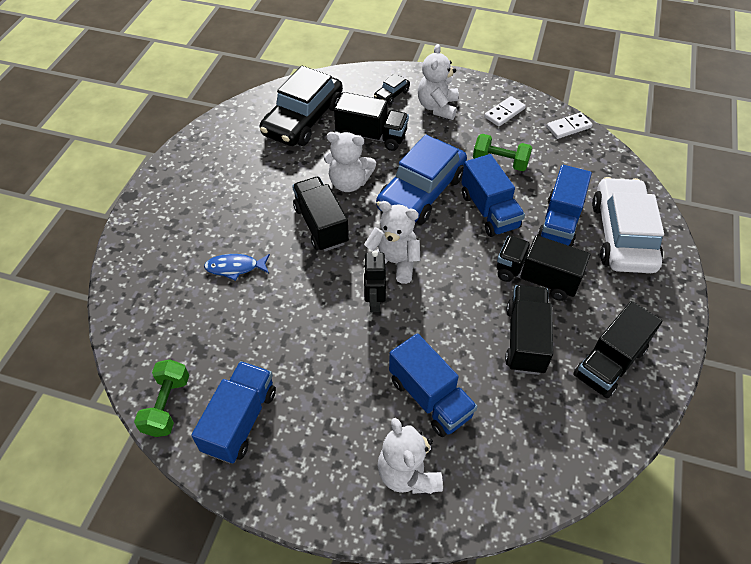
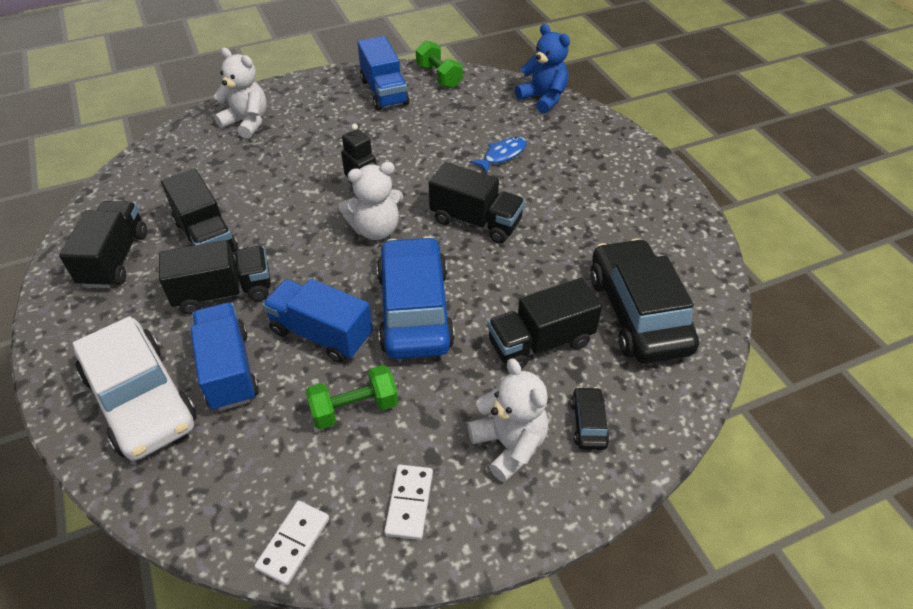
camera: 140 degrees right, 5 degrees down
(126, 304) = (543, 98): none -> blue teddy bear
(349, 183) = (498, 273): white teddy bear -> none
(430, 397) = (262, 162): blue truck -> none

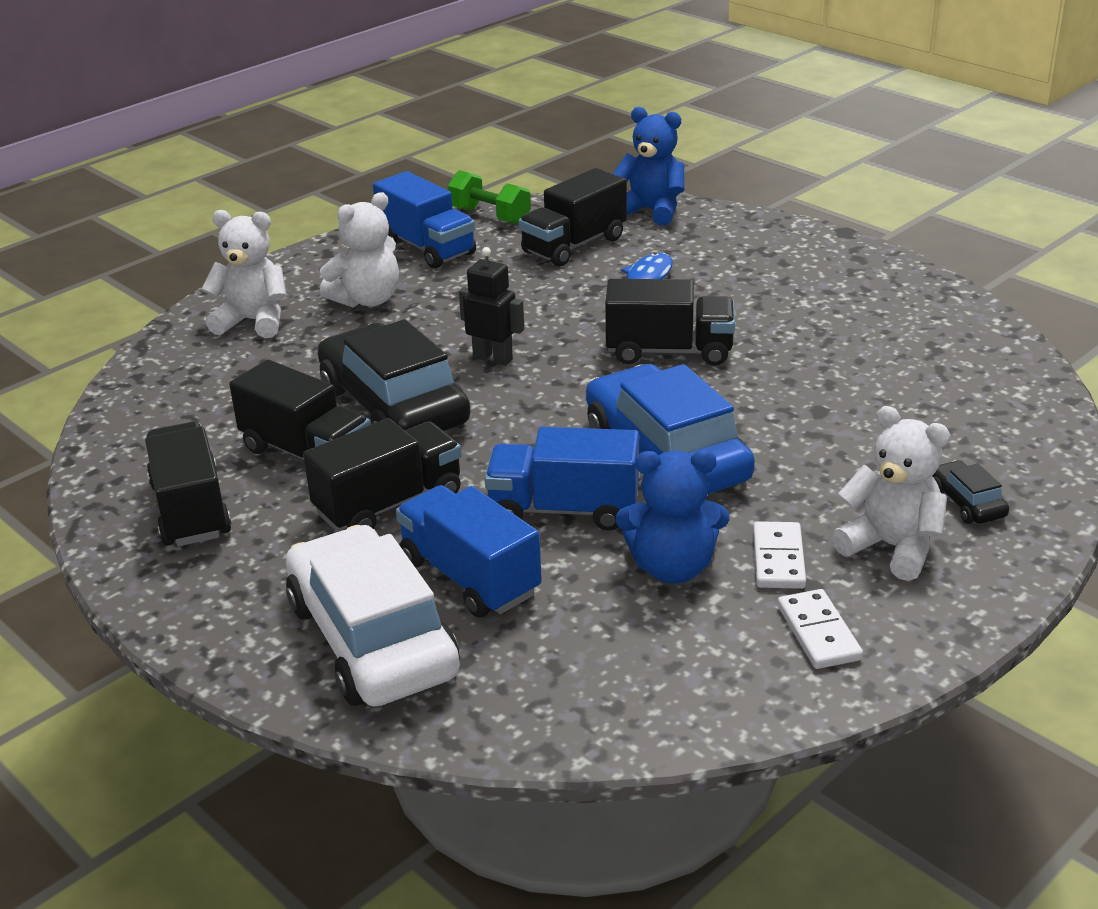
camera: 20 degrees left, 15 degrees down
(141, 399) = (372, 639): white car -> white car turned 150 degrees counterclockwise
(293, 543) = (708, 711): white domino -> white domino (778, 559)
(354, 408) = (672, 567): green dumbbell -> blue teddy bear
(376, 229) = (543, 390): white teddy bear -> white teddy bear (367, 300)
(540, 342) = (849, 446): black truck -> black truck (574, 245)
(637, 313) = (940, 389): black car -> black car (393, 406)

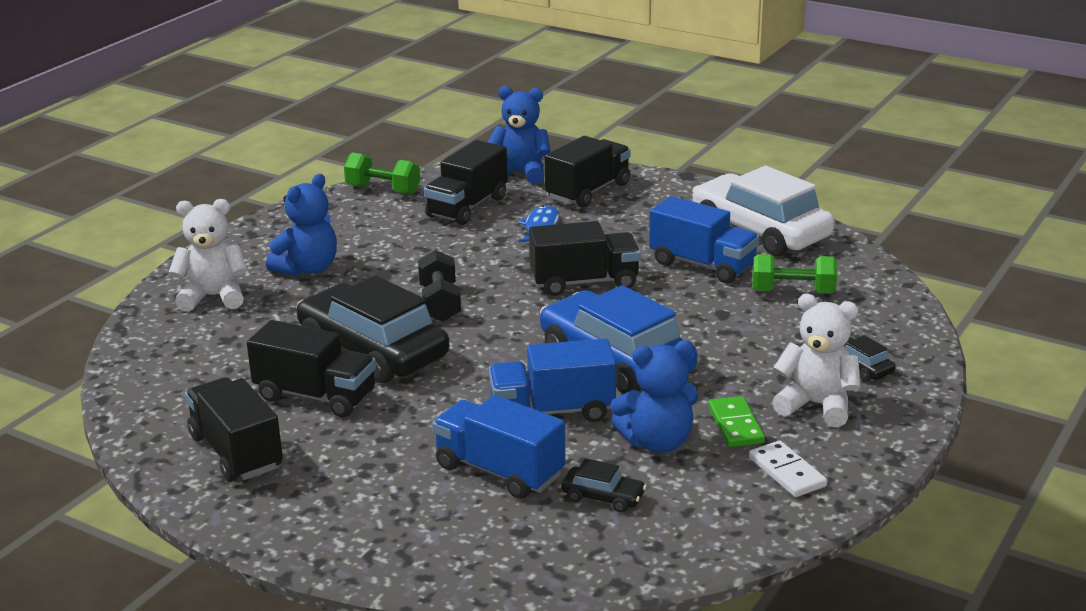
camera: 15 degrees left, 5 degrees down
(367, 300) = (307, 269): white teddy bear -> blue teddy bear
(372, 639) = (441, 527): white car -> white car (760, 231)
(389, 504) = (406, 425): black truck -> black truck (588, 191)
(427, 248) = (339, 221): blue truck -> blue truck (702, 265)
(493, 358) = (440, 303): black robot -> black dumbbell
(577, 630) = (603, 497): none -> black car
(778, 559) = (736, 425): white domino -> green domino
(918, 393) = (793, 292): none -> green dumbbell

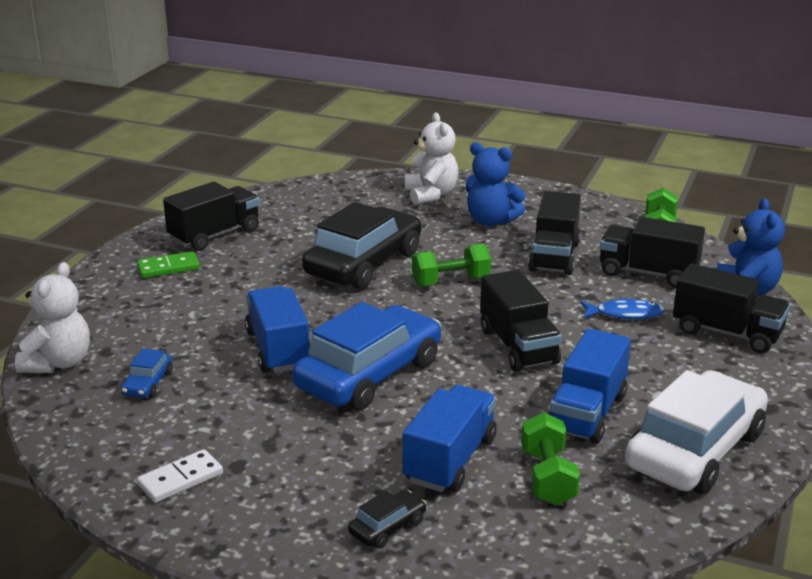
camera: 80 degrees right, 0 degrees up
(315, 396) = (291, 251): black truck -> black truck (554, 256)
(440, 303) = (451, 281): black dumbbell -> green dumbbell
(499, 471) = (188, 334): blue truck -> blue truck (450, 460)
(603, 497) = (148, 383): black car -> blue car
(657, 442) = (231, 404): blue teddy bear -> none
(736, 425) = (262, 447): green domino -> green domino (168, 268)
(816, 405) = (303, 496): white teddy bear -> white teddy bear (58, 363)

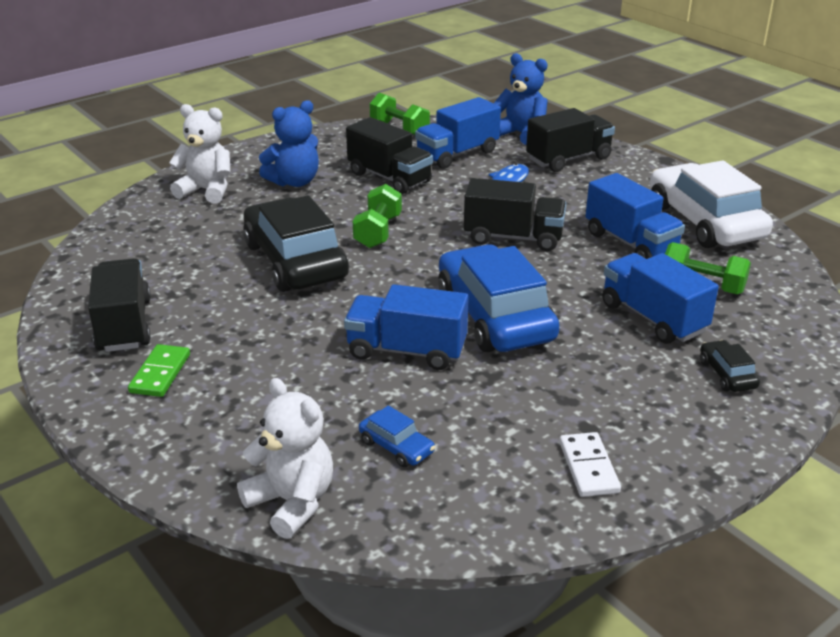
camera: 60 degrees left, 5 degrees up
(648, 273) = (457, 154): black truck -> blue truck

